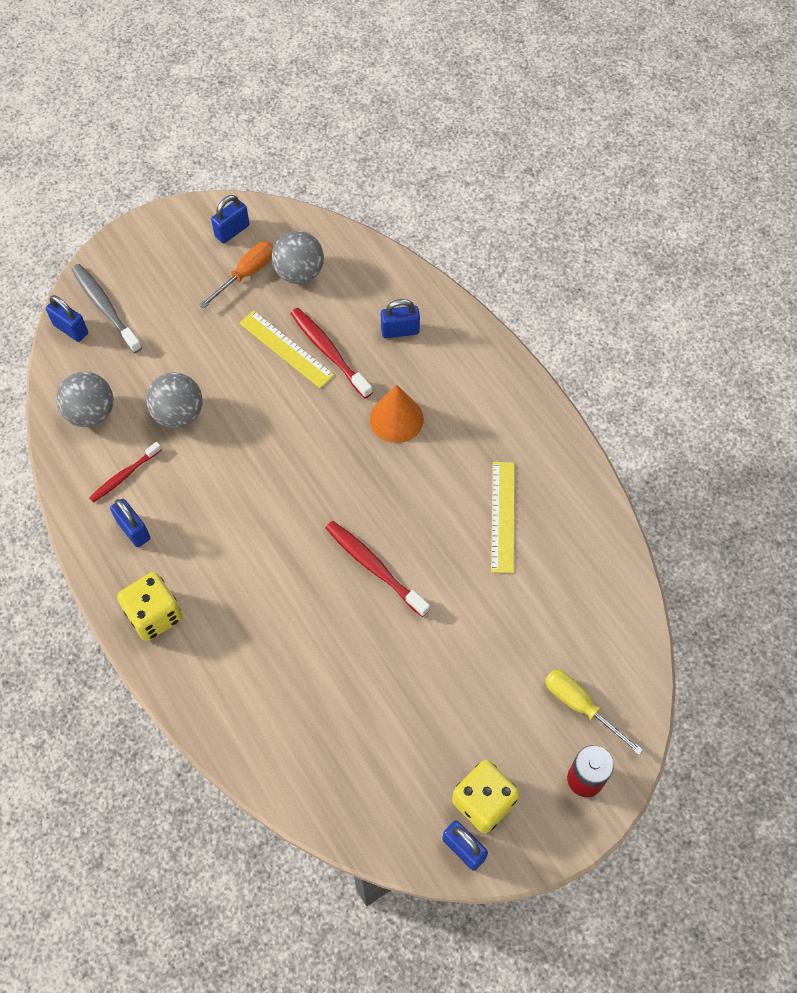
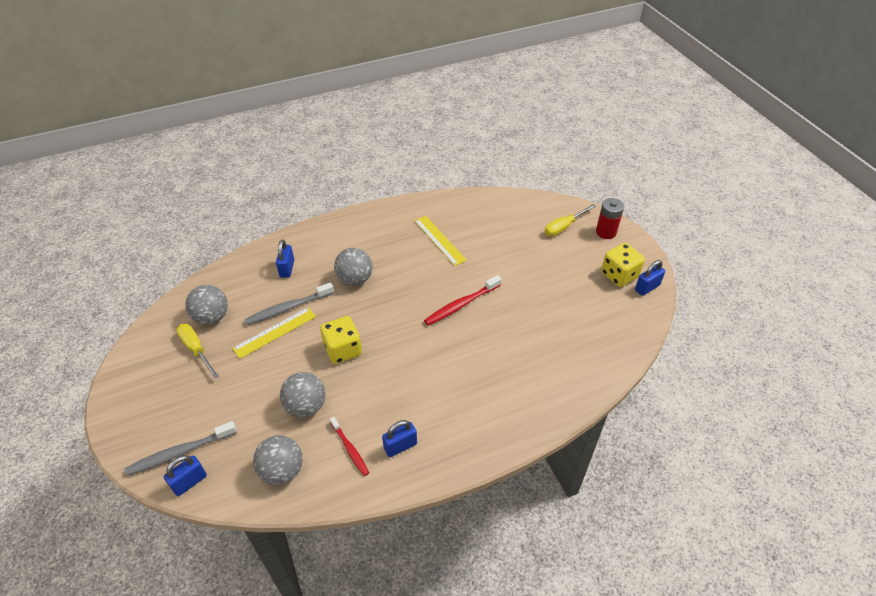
camera: 80 degrees left, 15 degrees down
(154, 615) = (475, 437): yellow dice -> yellow dice (343, 350)
(232, 231) = (150, 354): blue padlock -> none
(246, 274) = (196, 349): orange screwdriver -> yellow screwdriver
(329, 352) = (288, 308): red toothbrush -> grey toothbrush
(396, 419) = (355, 279): orange cone -> grey ball
(502, 516) = (439, 240): yellow ruler -> yellow ruler turned 45 degrees clockwise

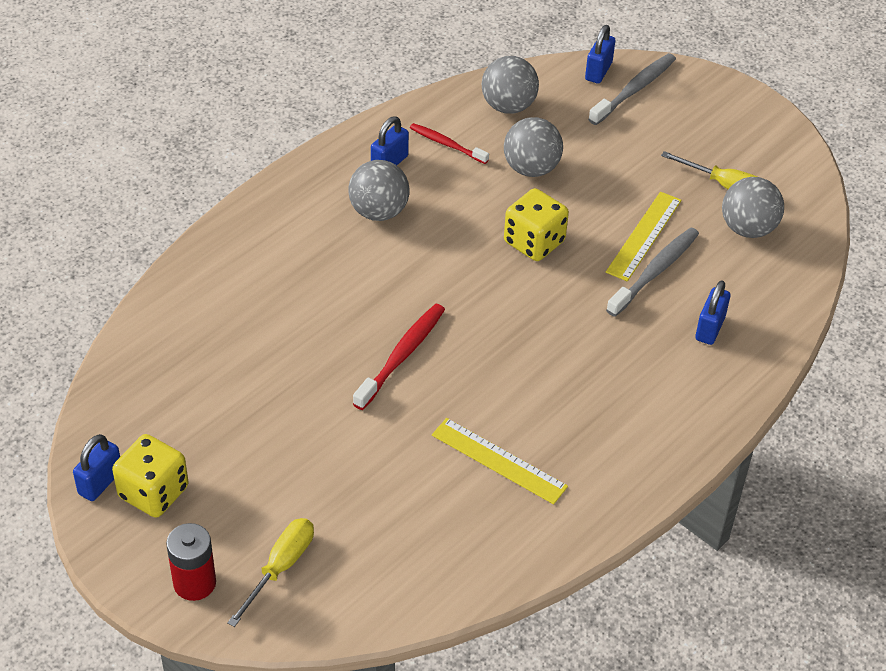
camera: 155 degrees right, 0 degrees up
(287, 268) = (710, 328): blue padlock -> blue padlock turned 45 degrees clockwise
(355, 279) = (591, 344): grey ball -> grey ball (379, 212)

